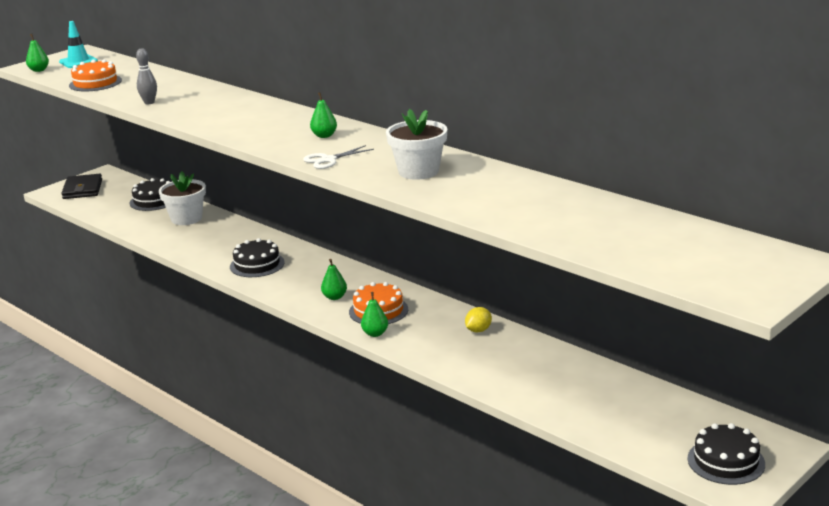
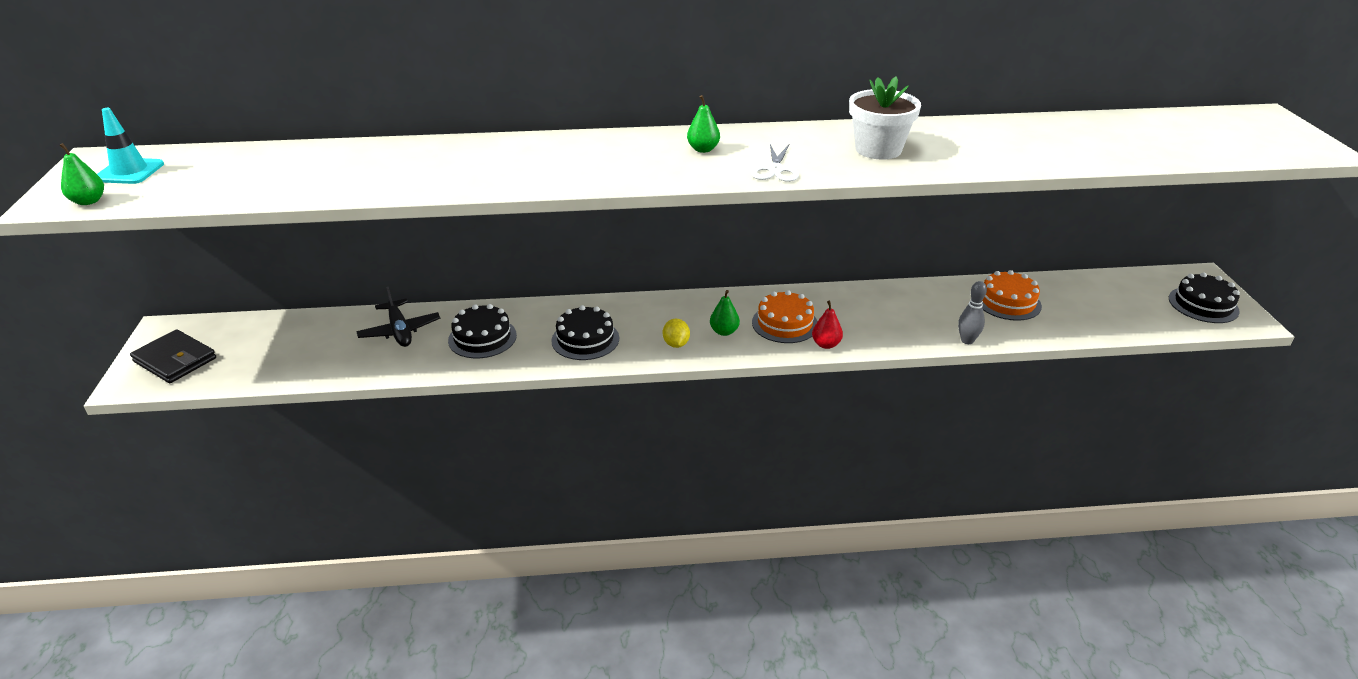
camera: 50 degrees left, 10 degrees up
(95, 83) = (241, 188): orange cake -> orange cake (1007, 302)
(149, 102) = (396, 185): grey bowling pin -> grey bowling pin (967, 340)
(154, 201) = (312, 330): black cake -> black cake (482, 338)
(186, 218) = (400, 331): white flower pot -> black plane
(375, 333) = (826, 344): green pear -> red pear
(478, 330) = (888, 298): yellow lemon -> yellow lemon (676, 344)

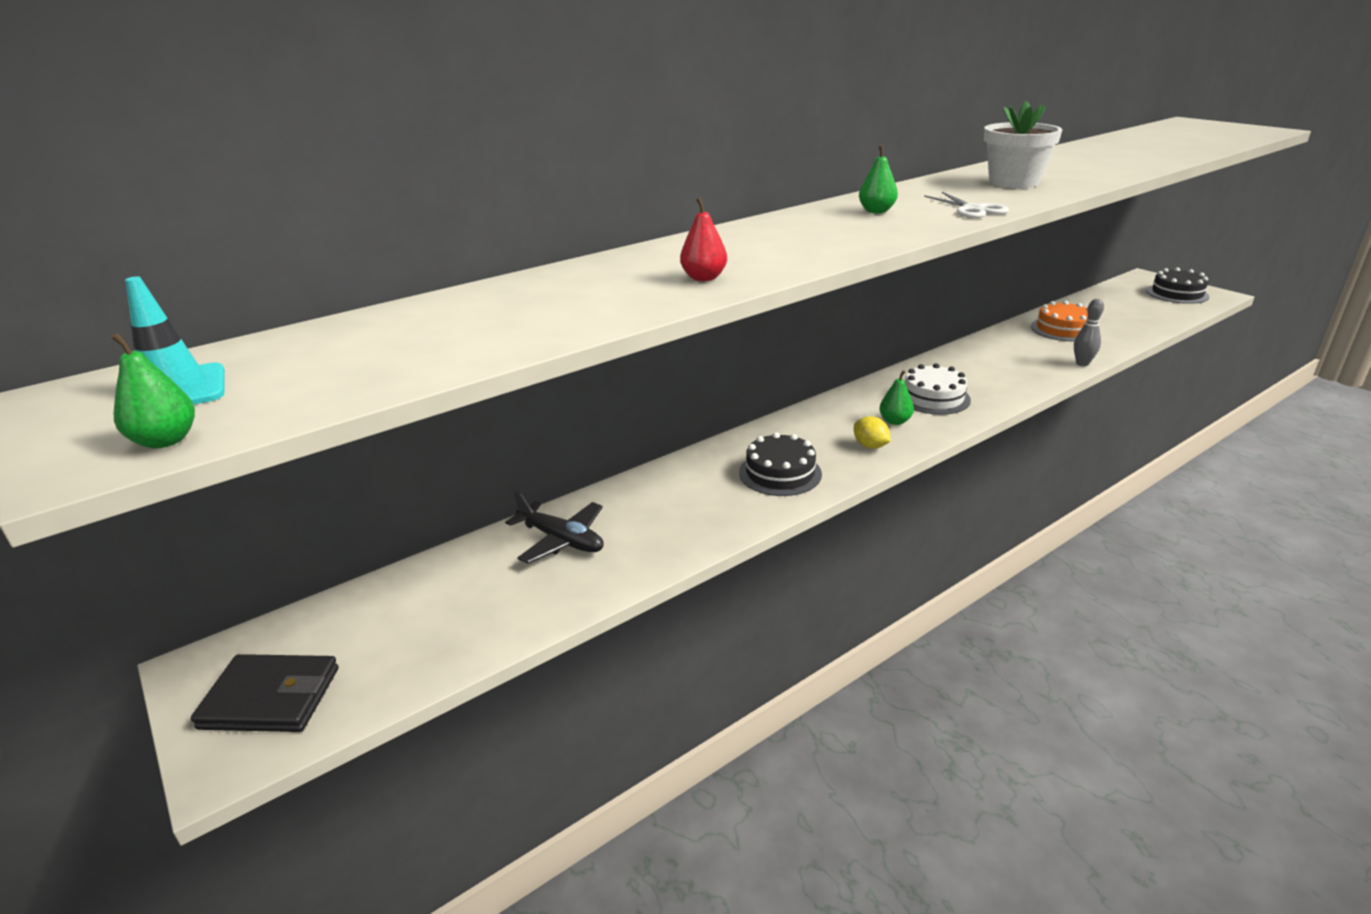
camera: 30 degrees left, 5 degrees down
(482, 338) = (670, 511): black cake -> none
(784, 323) = (933, 397): orange cake -> white cake
(826, 344) = (990, 402): red pear -> red pear (704, 278)

